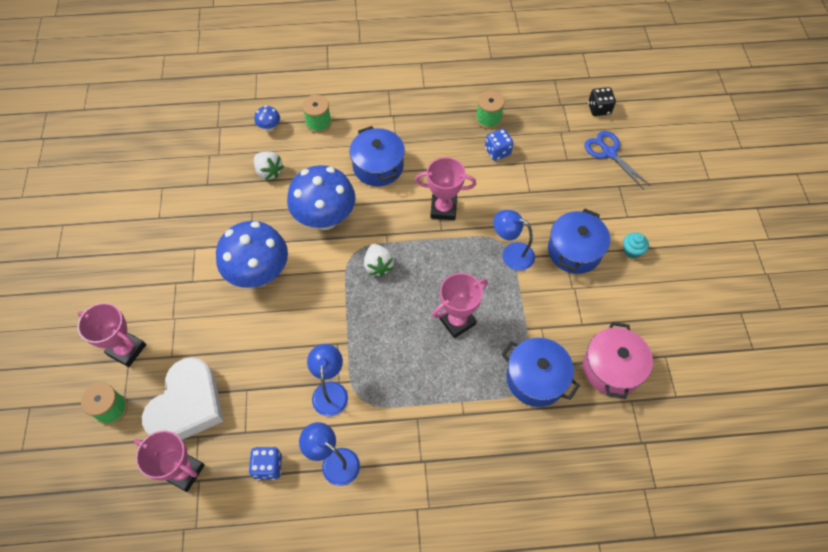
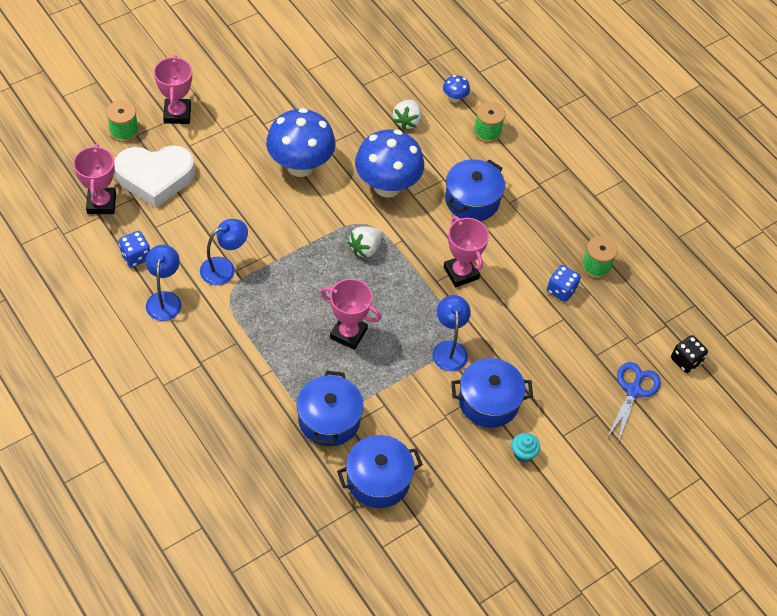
camera: 55 degrees right, 5 degrees down
(611, 368) = (378, 480): pink pot -> blue pot

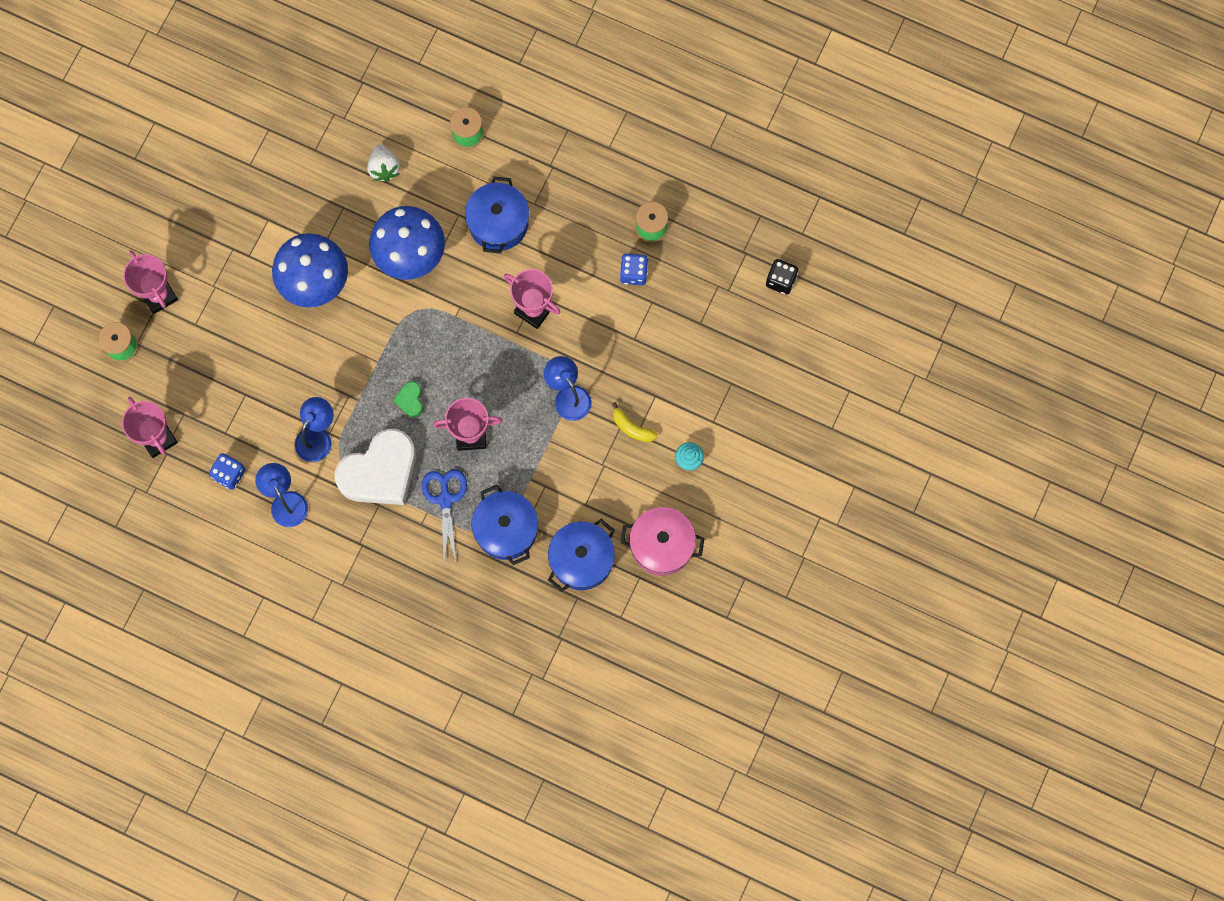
camera: 25 degrees left, 20 degrees up
(155, 178) = (188, 380): white heart -> white heart (380, 472)
(317, 282) = (410, 400): none -> green heart
(365, 248) = (432, 337): white strawberry -> none
(455, 98) = (413, 111): blue mushroom -> none
(457, 508) = (661, 545): none -> pink pot
(488, 401) = (632, 428): blue pot -> yellow banana
(633, 390) = (750, 339): blue scissors -> blue scissors (445, 499)

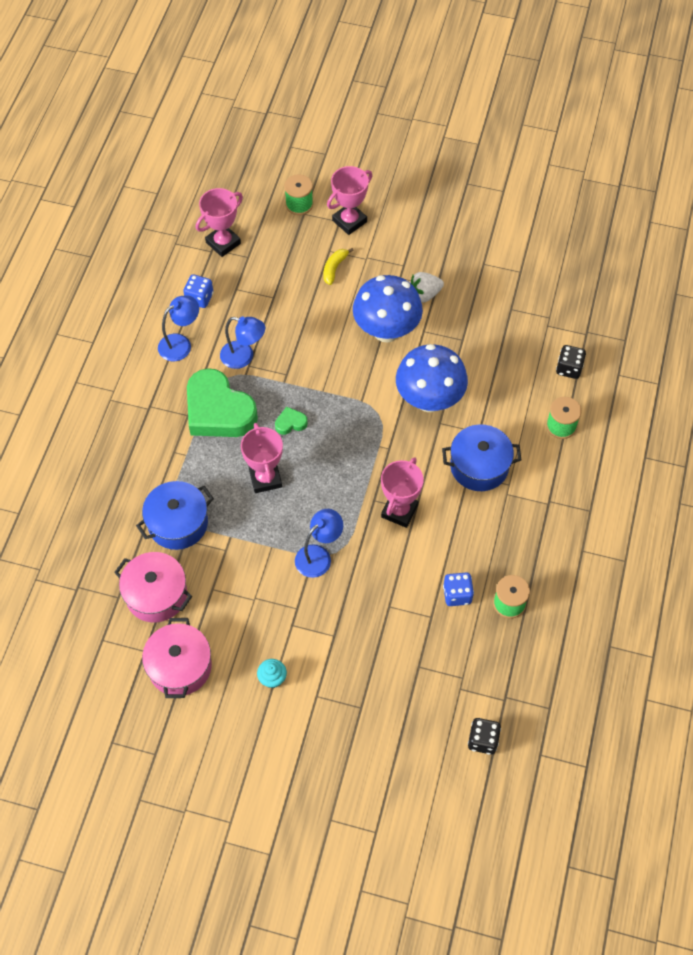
camera: 80 degrees right, 15 degrees down
(380, 472) = (218, 411): white heart -> green heart
(384, 168) = (508, 365): white strawberry -> white strawberry (424, 294)
(401, 110) = (569, 368): none -> black dice
(445, 499) = (200, 468): blue scissors -> none
(581, 559) = (156, 595): blue pot -> pink pot
(632, 428) = (296, 619): yellow banana -> yellow banana (334, 268)

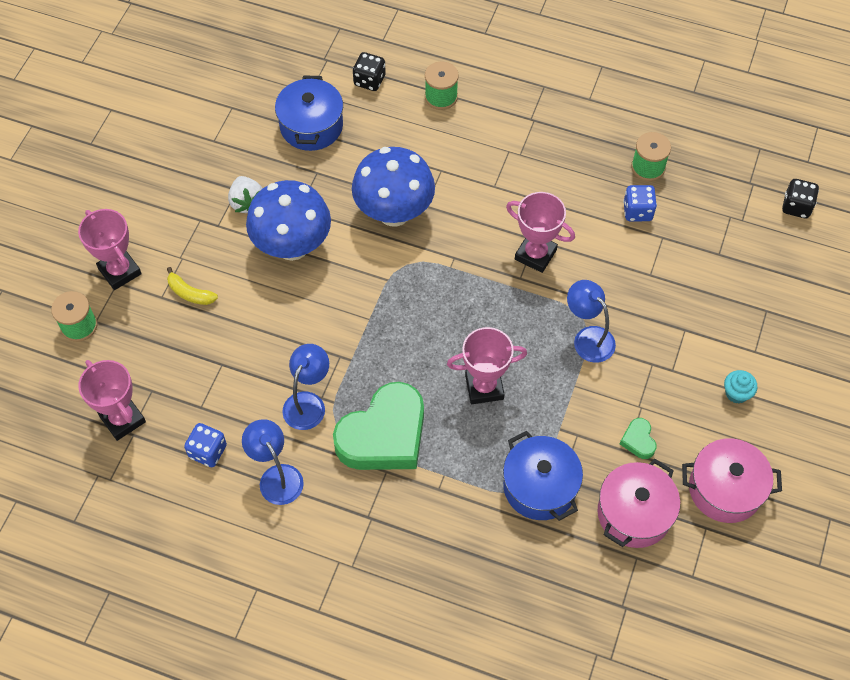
camera: 85 degrees left, 0 degrees up
(290, 423) = (410, 356): green heart -> green heart (638, 440)
(479, 466) = (484, 175): blue pot -> blue pot (311, 126)

